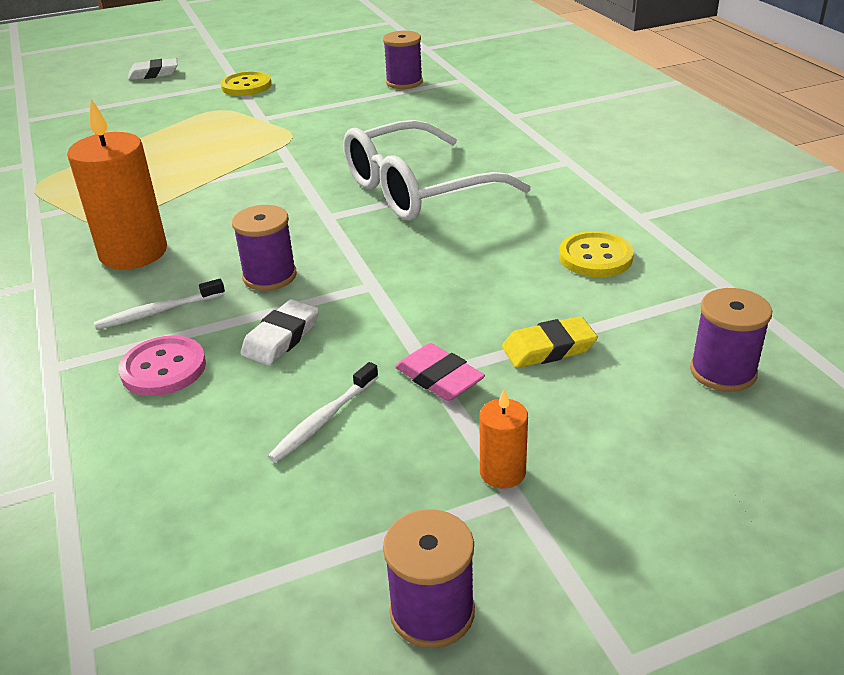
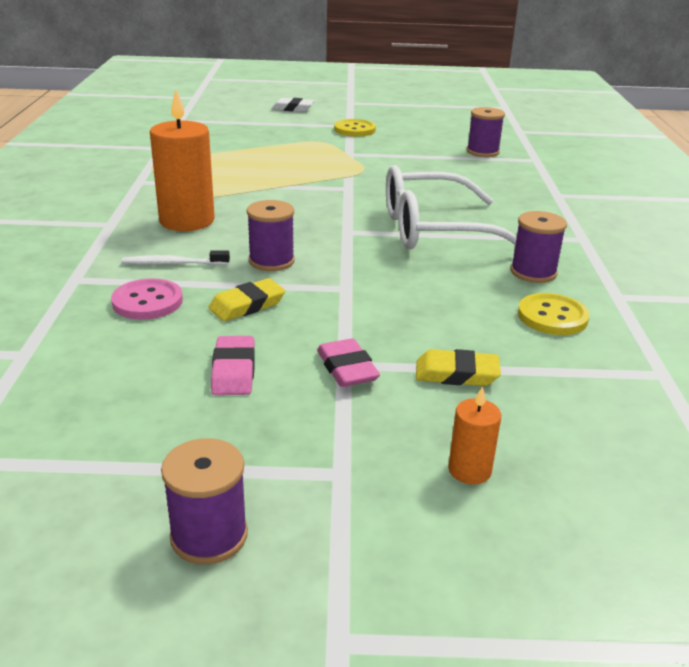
camera: 20 degrees right, 5 degrees down
(281, 338) = (247, 305): white eraser -> yellow eraser
(323, 420) = (234, 371): white toothbrush -> pink eraser
(502, 472) = (345, 453): orange candle -> orange candle (469, 470)
(723, 371) = (606, 439): purple spool -> purple spool (533, 272)

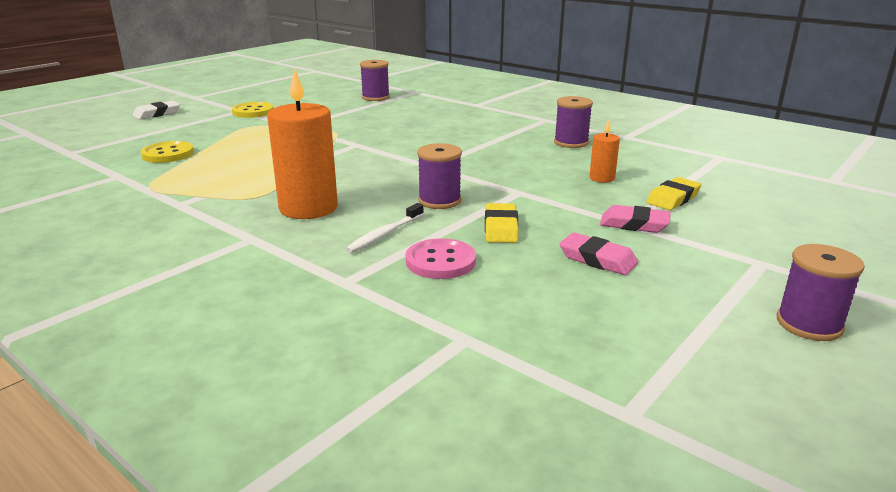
camera: 50 degrees left, 5 degrees down
(434, 230) = (472, 145): white glasses -> none
(469, 470) = (782, 228): orange candle -> orange candle (602, 178)
(552, 317) = (631, 156): yellow button -> yellow button (168, 154)

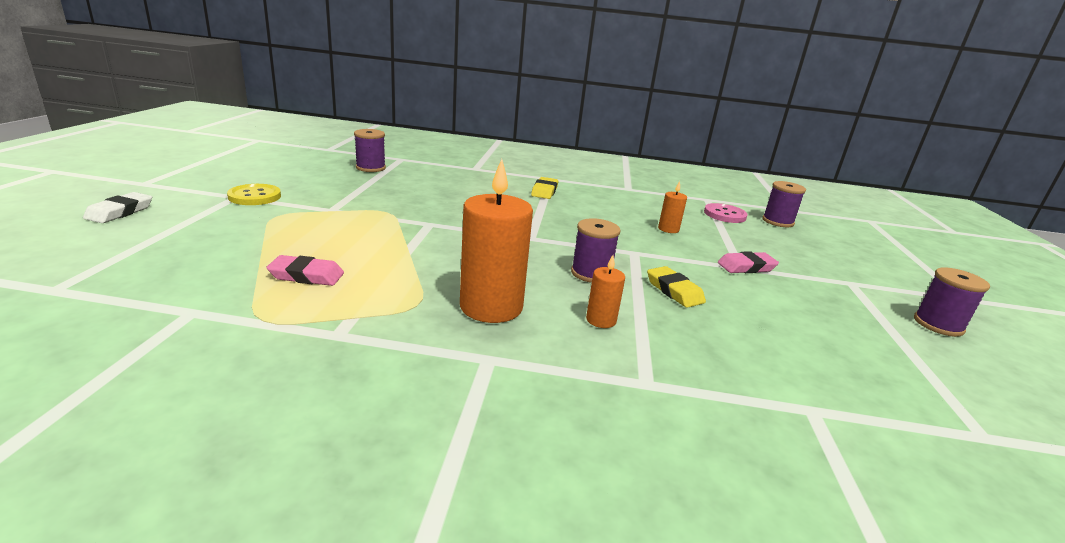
camera: 35 degrees left, 0 degrees up
(168, 154) = (221, 267): yellow button -> none
(384, 234) = (601, 320): white toothbrush -> orange candle
(440, 261) = (683, 337): pink button -> pink button (724, 215)
(571, 142) = (601, 199): purple spool -> purple spool (777, 221)
(597, 259) = (773, 304): pink eraser -> pink eraser (306, 276)
(673, 198) = (734, 239): yellow eraser -> yellow eraser (544, 191)

